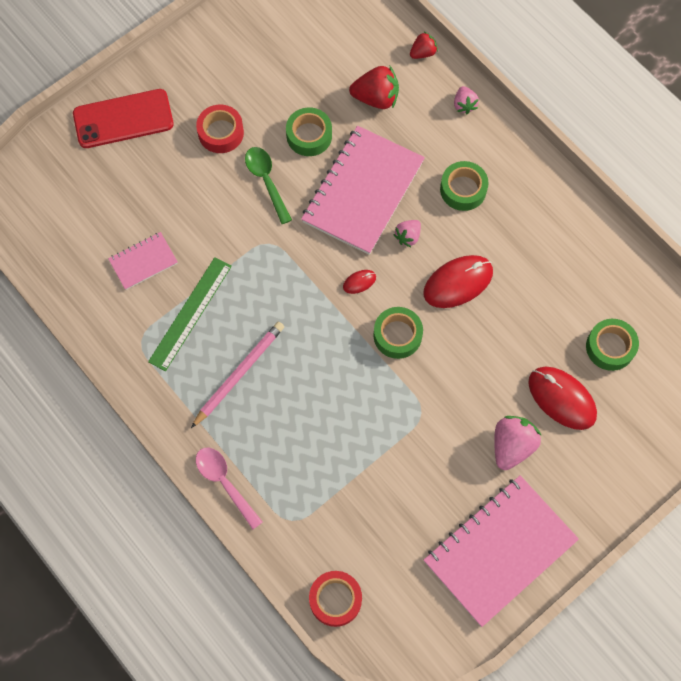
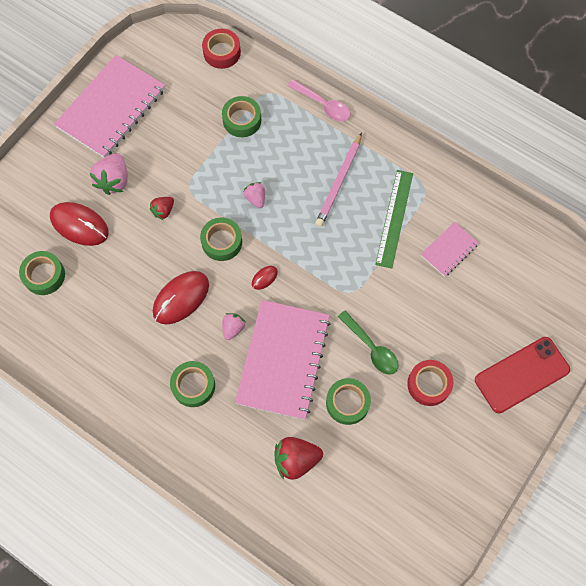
camera: 165 degrees right, 0 degrees up
(334, 488) = (242, 120): none -> green tape
(423, 53) = (263, 524): red strawberry -> red strawberry (163, 211)
(464, 105) = (209, 475): pink strawberry -> pink strawberry (255, 198)

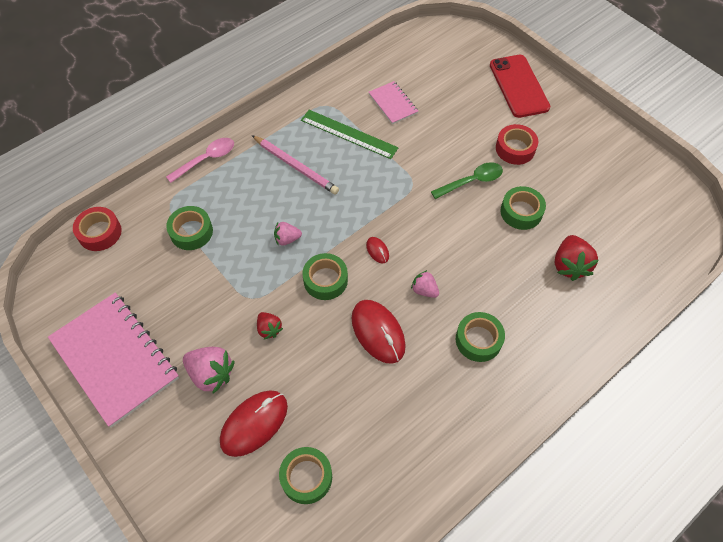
camera: 75 degrees left, 10 degrees down
(283, 360) = (468, 254): pink notebook -> none

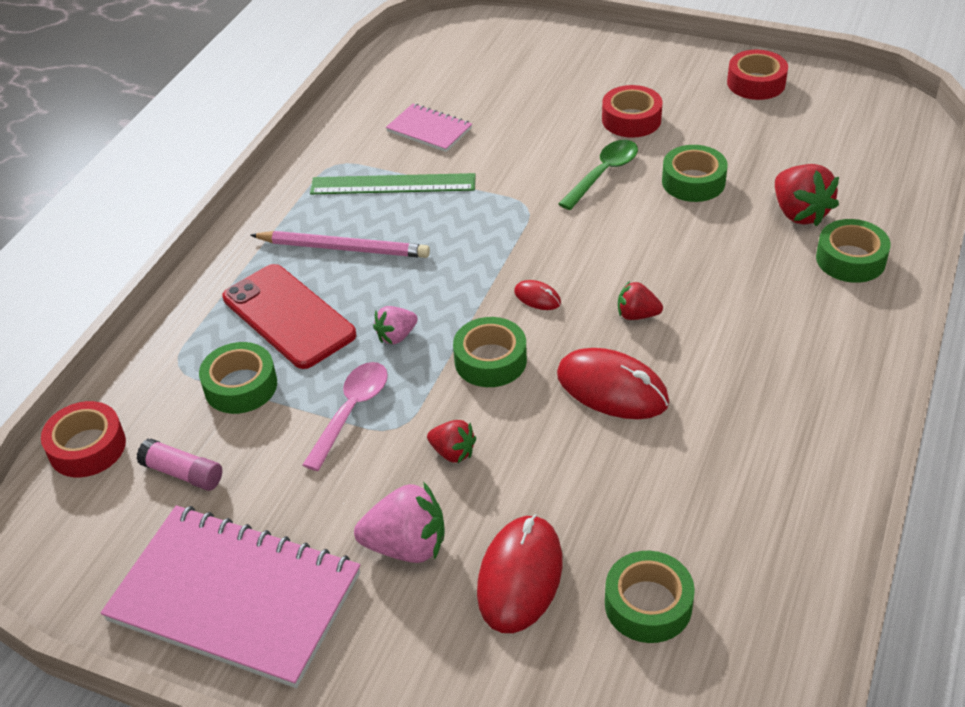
camera: 25 degrees left, 15 degrees down
(134, 272) = (183, 473): none -> pink glue stick
(206, 159) = (198, 291): pink spoon -> pink spoon (351, 411)
(424, 290) = (637, 315): pink strawberry -> red strawberry
(478, 340) = (752, 339): green tape -> green tape (850, 259)
(518, 86) = (582, 55): red phone -> red phone (288, 316)
(612, 155) = (756, 83): none -> red tape

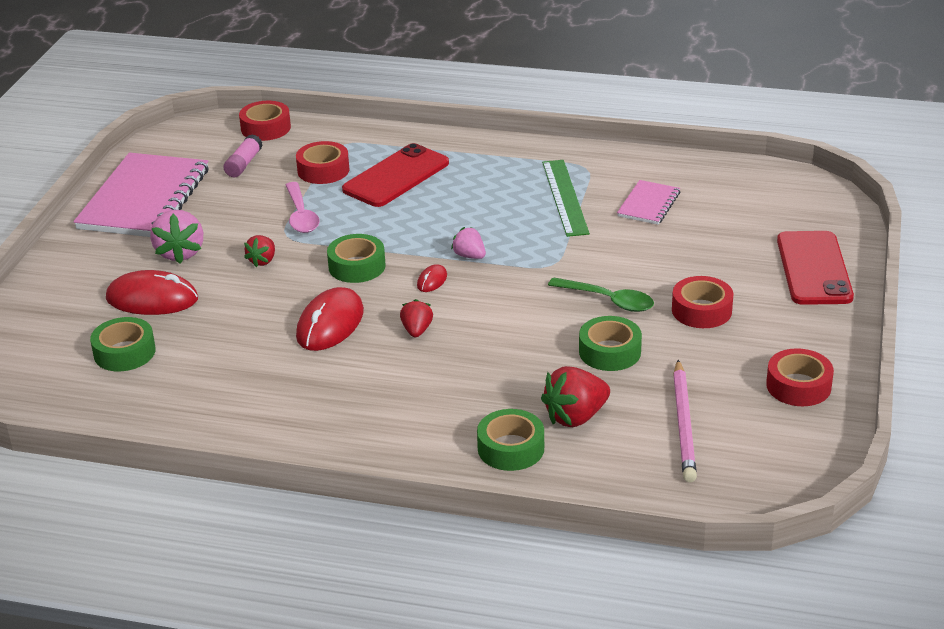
camera: 80 degrees right, 10 degrees down
(241, 386) = (323, 170): green tape -> red tape
(343, 248) = (478, 187): pink pencil -> pink pencil (684, 424)
(351, 411) = (301, 215): pink spoon -> pink spoon turned 60 degrees clockwise
(396, 336) = (379, 223): pink strawberry -> pink strawberry (469, 256)
(575, 50) = (814, 269): none -> red phone

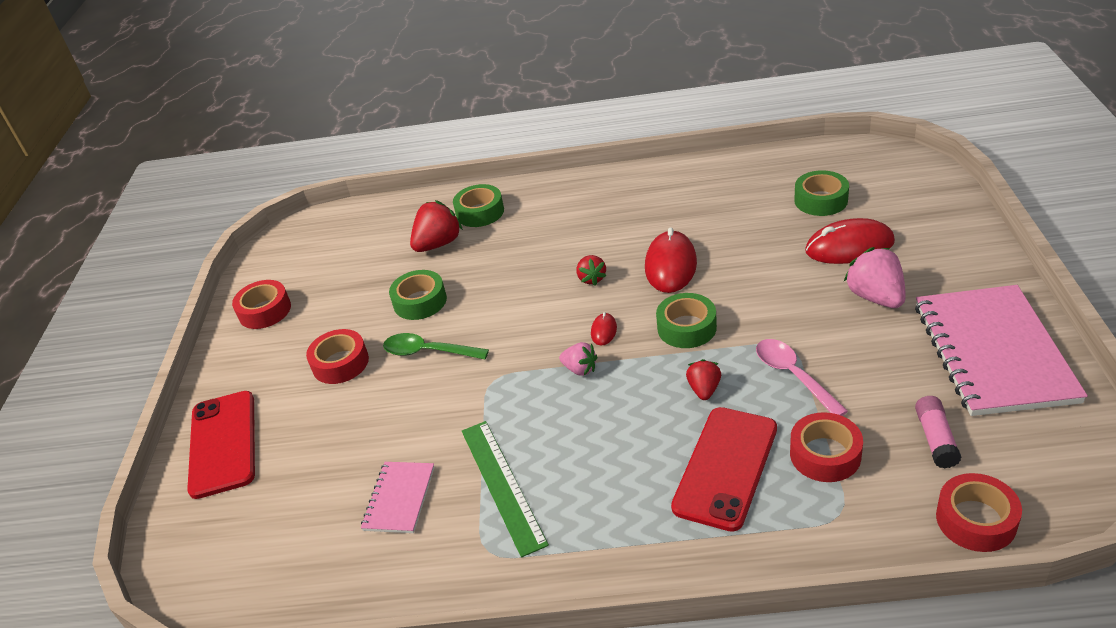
camera: 170 degrees right, 5 degrees up
(262, 261) = (785, 310): red strawberry -> red strawberry (704, 389)
(684, 424) = (356, 259): pink pencil -> none

